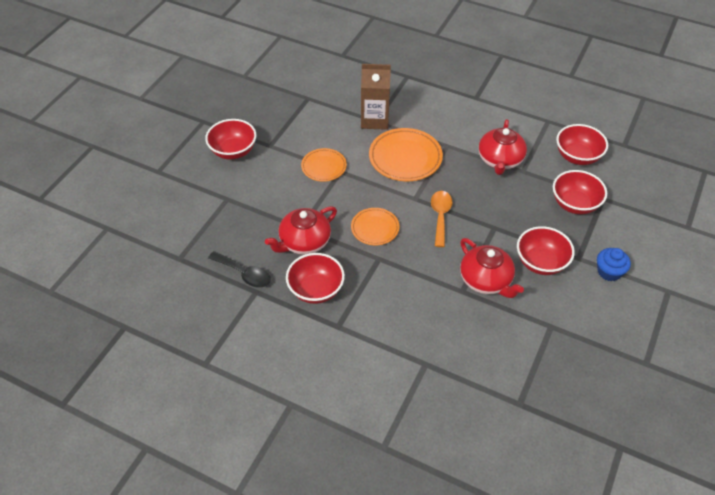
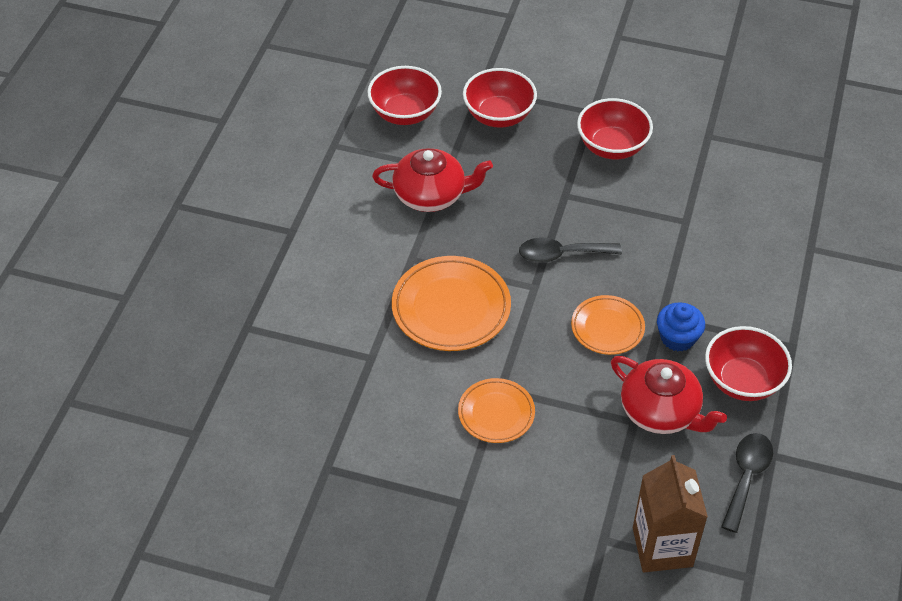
camera: 100 degrees left, 0 degrees up
(233, 151) = (489, 558): red bowl -> none
(374, 120) = (368, 359): brown carton -> brown carton (662, 547)
(440, 216) = (561, 254): orange spoon -> black spoon
(486, 280) = (660, 198): red teapot -> none
(609, 272) = (606, 85): blue cupcake -> blue cupcake (677, 338)

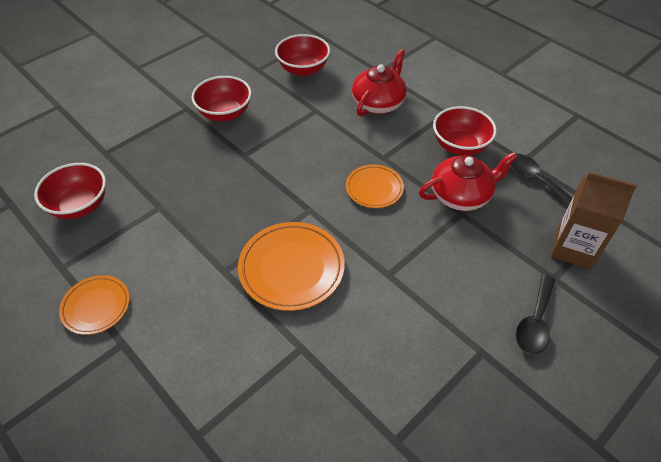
camera: 60 degrees left, 0 degrees up
(431, 195) = (174, 228): red teapot -> red teapot (378, 103)
(496, 413) = (409, 288): orange plate -> orange plate (96, 306)
(499, 115) = (140, 155): red bowl -> red bowl (303, 69)
(561, 254) = (293, 182): black spoon -> black spoon (535, 322)
(677, 338) = (406, 158): blue cupcake -> none

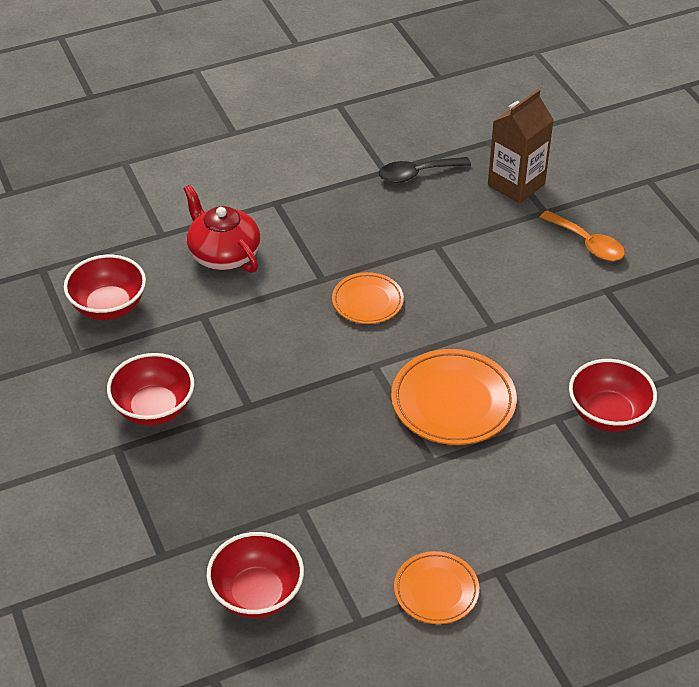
camera: 70 degrees left, 5 degrees down
(460, 146) = (337, 211): red bowl -> red bowl (608, 414)
(461, 195) = (411, 236): red teapot -> none
(535, 322) = (587, 243): black spoon -> orange spoon

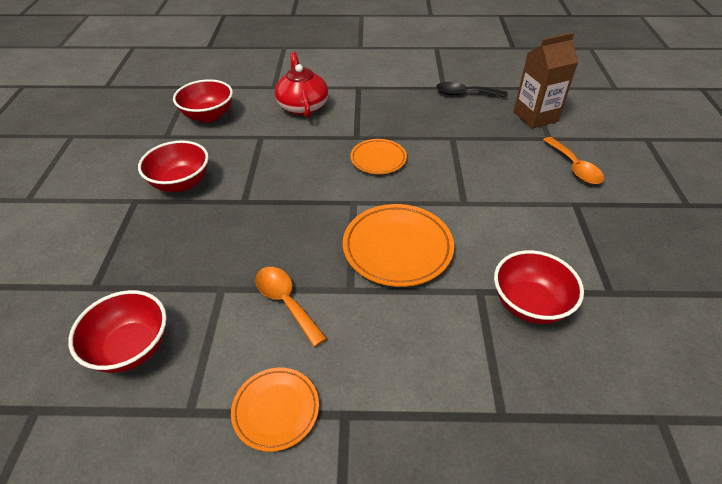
camera: 25 degrees right, 0 degrees up
(377, 496) = (286, 302): none -> orange spoon

